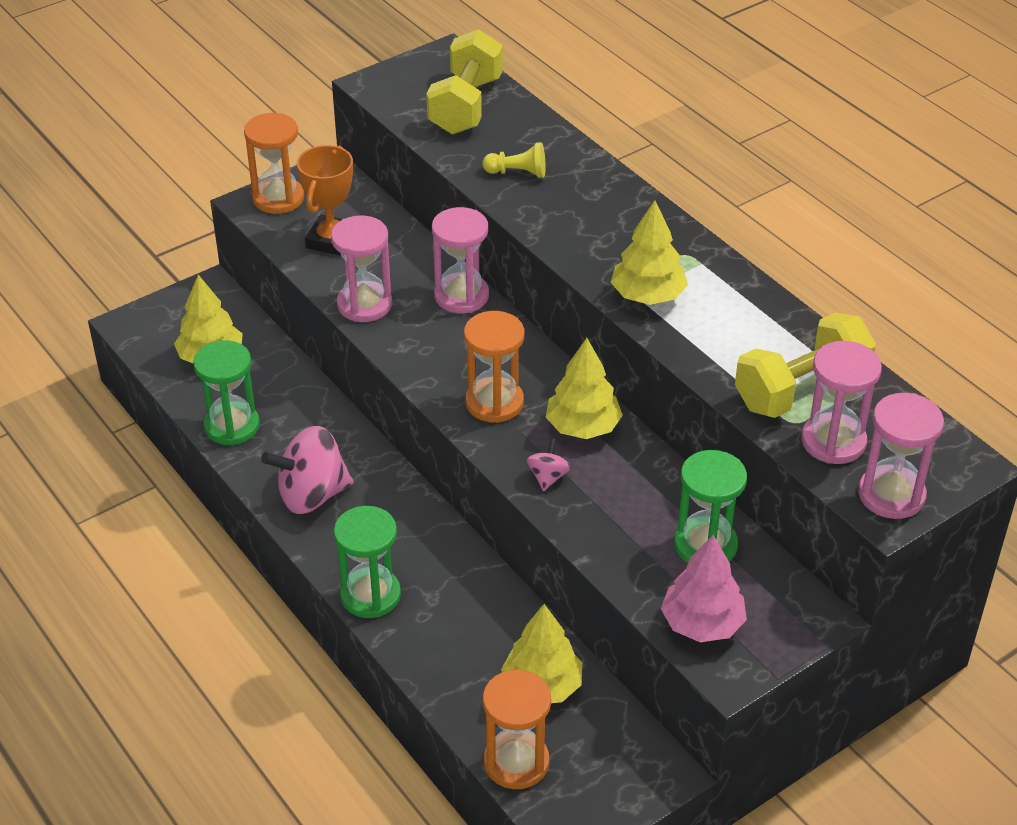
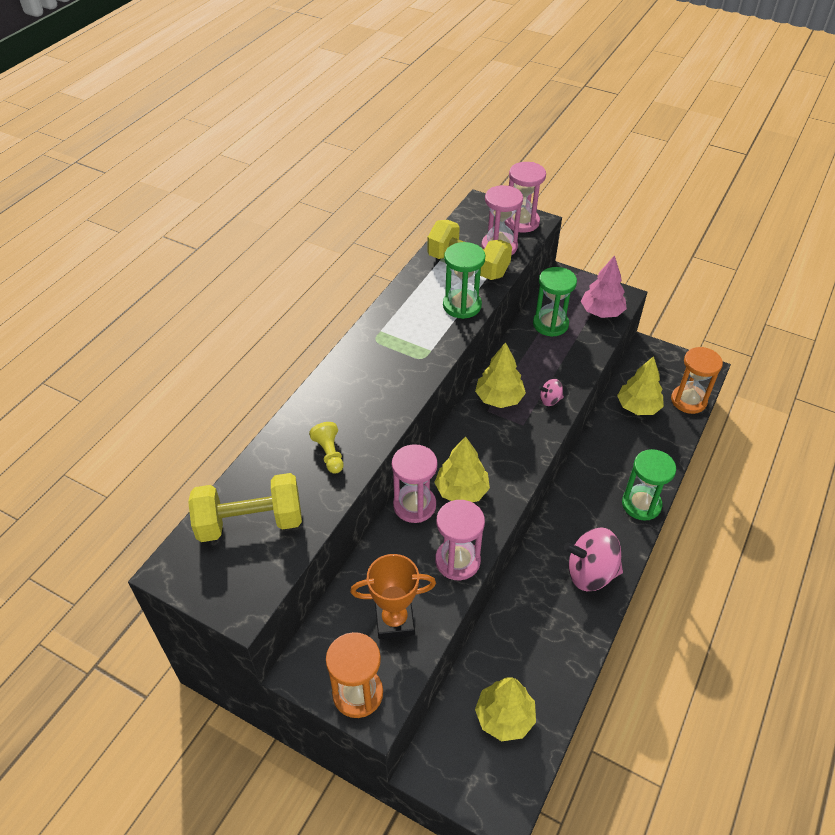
camera: 115 degrees left, 5 degrees up
(232, 426) = (564, 658): green hourglass -> green hourglass (462, 305)
(312, 495) = (590, 573): pink spinning top -> pink spinning top turned 135 degrees clockwise
(494, 402) = (507, 447): orange hourglass -> none
(647, 296) = (428, 345): yellow tree -> yellow tree (461, 491)

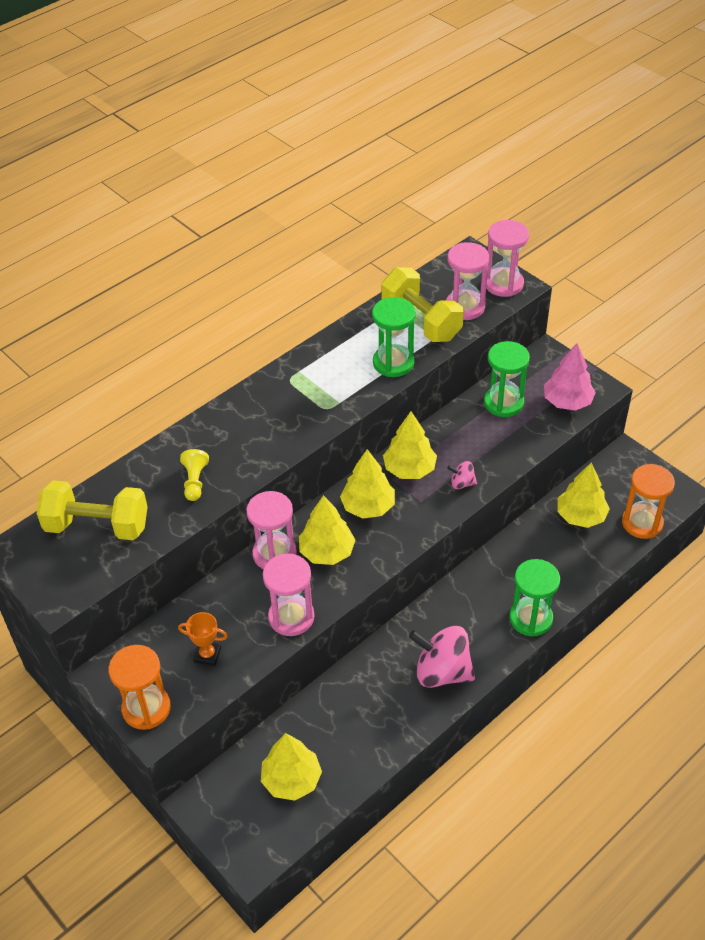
camera: 20 degrees right, 0 degrees up
(394, 621) = (207, 655): orange trophy -> orange trophy, size x0.63
(479, 440) = (368, 506): none -> yellow tree

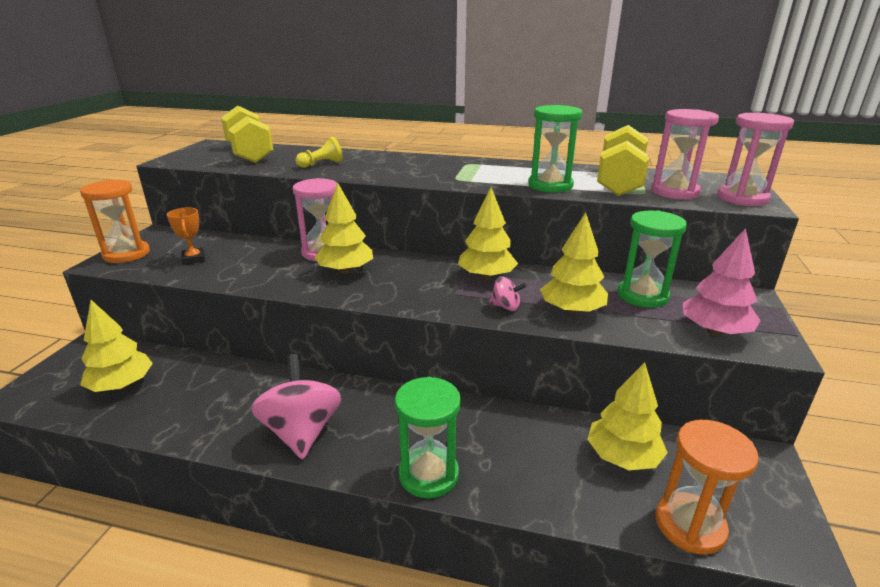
camera: 55 degrees right, 20 degrees down
(291, 617) = (257, 278): pink hourglass -> none
(368, 506) = (418, 272): yellow tree -> yellow tree (571, 310)
(462, 483) = (506, 307): pink spinning top -> pink spinning top turned 135 degrees clockwise

